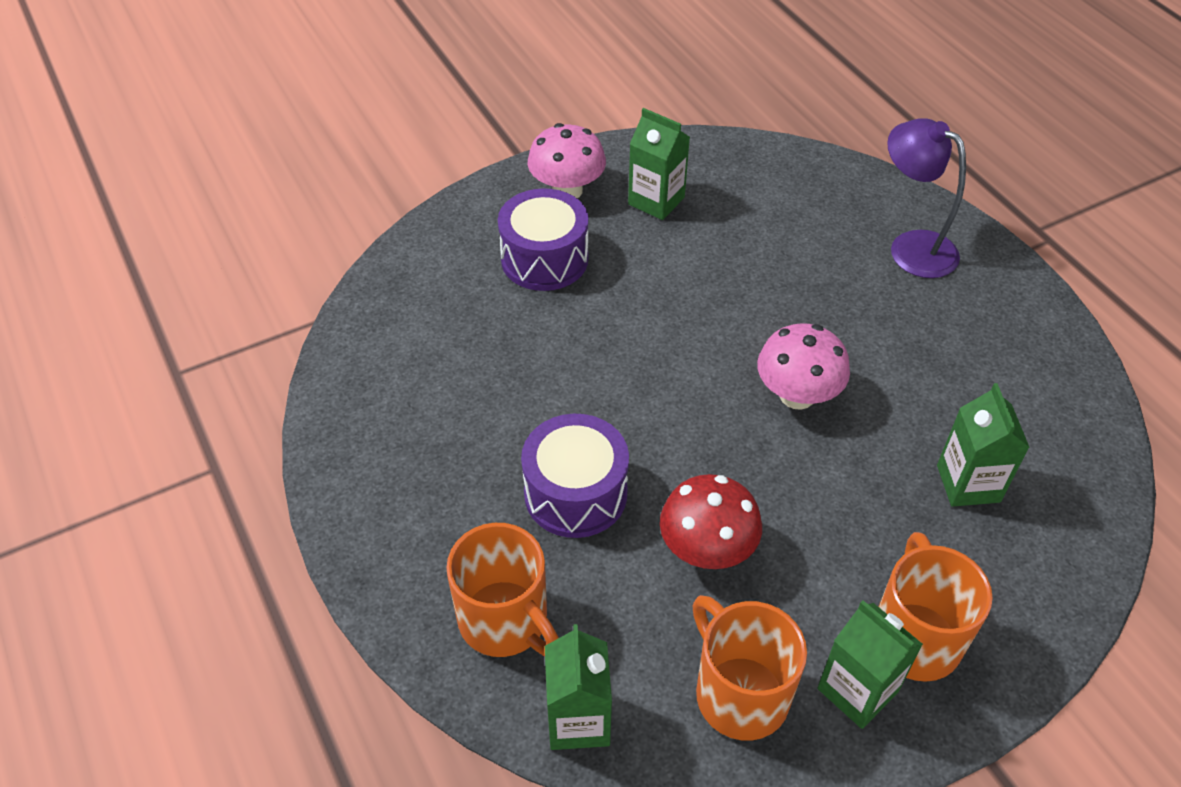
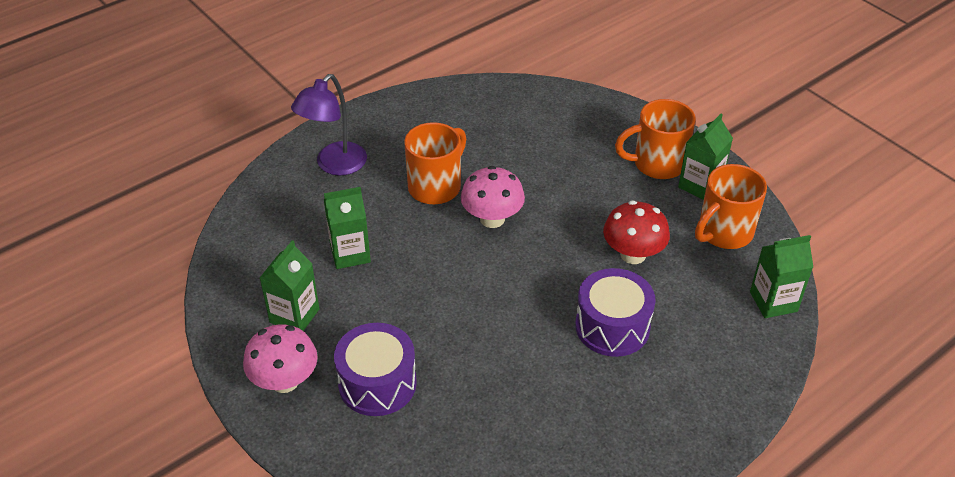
camera: 100 degrees left, 5 degrees down
(505, 621) = (725, 348): orange mug -> orange mug (436, 186)
(968, 483) = (542, 142): green carton -> green carton (350, 253)

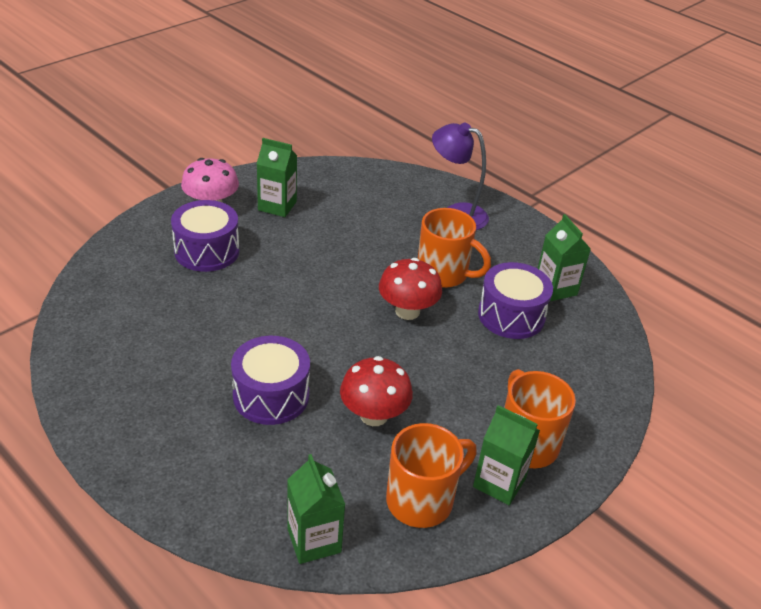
camera: 80 degrees right, 5 degrees down
(350, 253) = (348, 229): green carton -> green carton (555, 288)
(492, 219) = (407, 311): pink mushroom -> red mushroom
(500, 149) = (511, 315): none -> purple drum
(723, 232) = (422, 500): orange mug -> orange mug turned 105 degrees clockwise

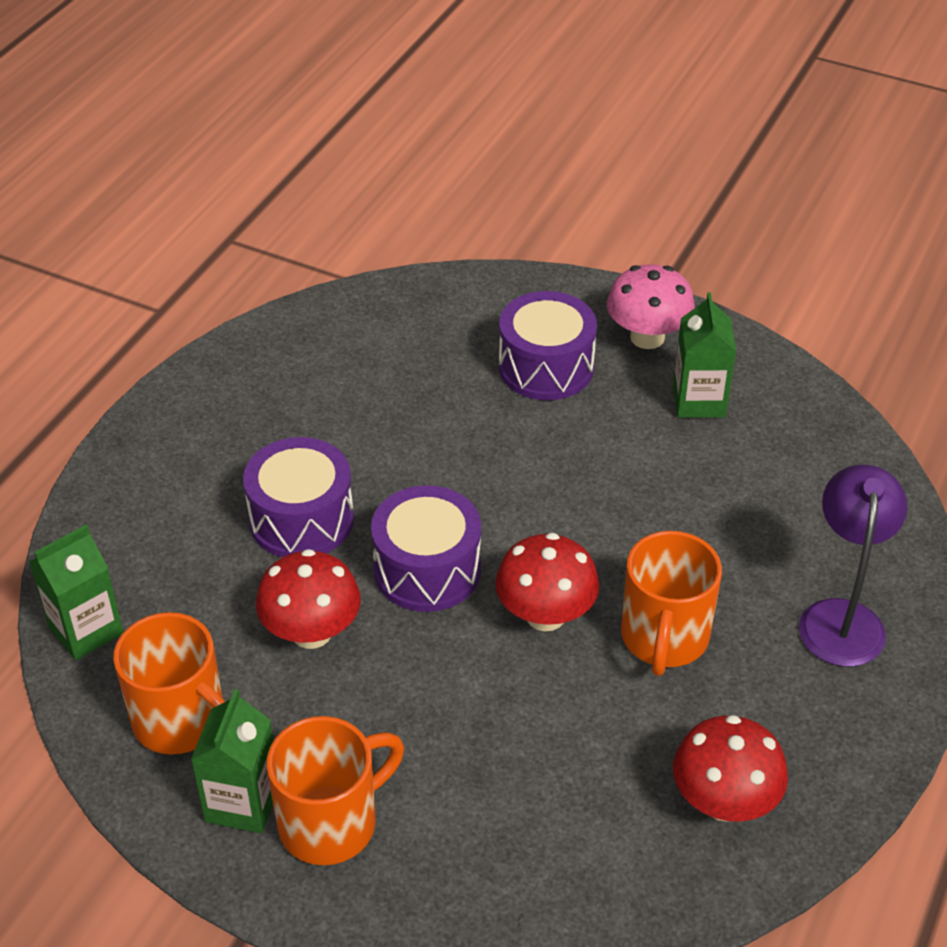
camera: 75 degrees right, 5 degrees up
(511, 315) = (612, 750): purple drum -> purple drum (427, 570)
(555, 288) = (724, 802): green carton -> red mushroom

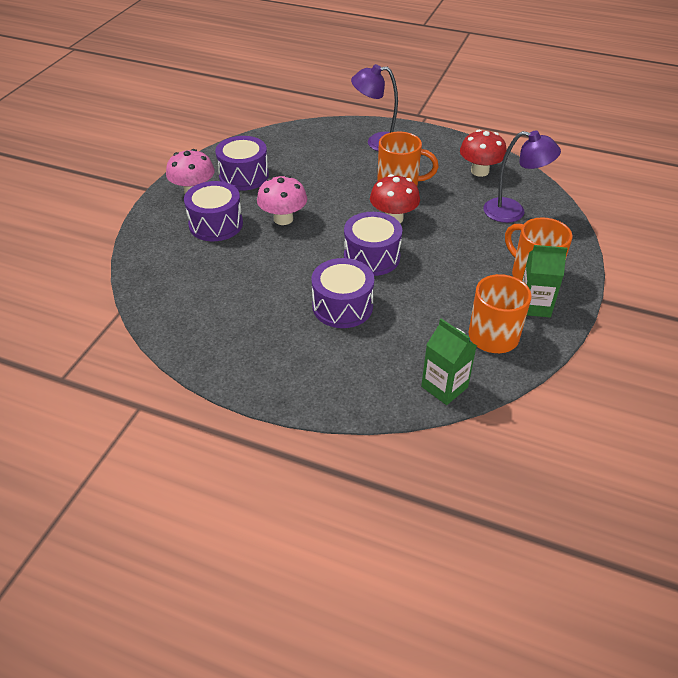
camera: 95 degrees left, 0 degrees up
(311, 632) = (422, 294): red mushroom -> none
(553, 835) = (513, 212): none -> purple lamp
(555, 453) = (283, 219): none -> pink mushroom
(699, 401) = (244, 176): green carton -> purple drum

